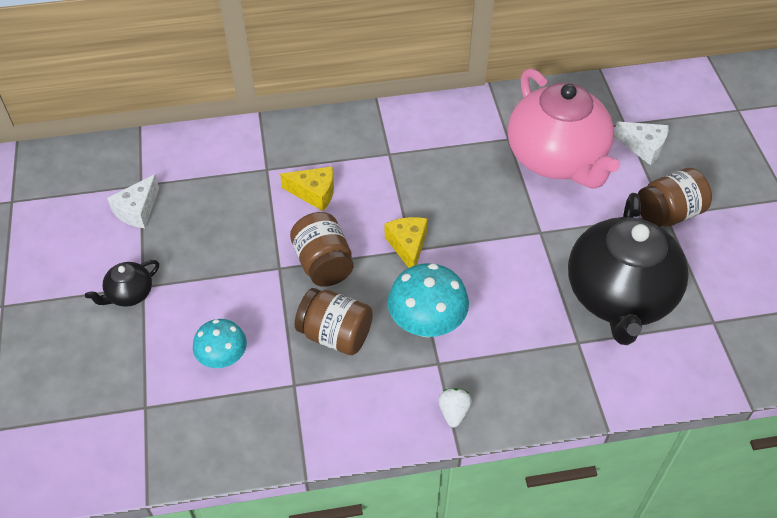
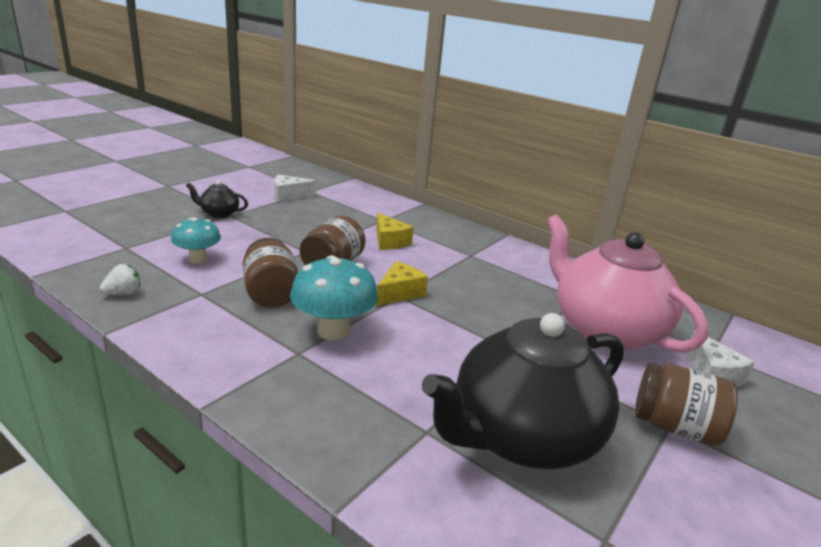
camera: 45 degrees right, 25 degrees down
(453, 412) = (250, 383): white strawberry -> white strawberry (123, 293)
(557, 159) = (604, 329): pink teapot -> pink teapot turned 120 degrees clockwise

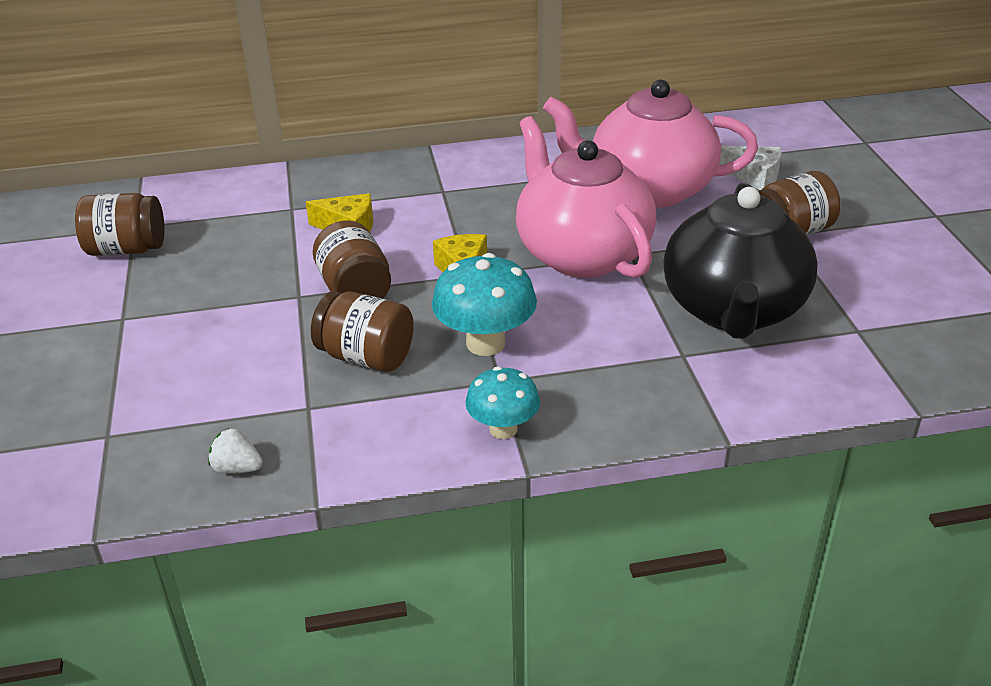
camera: 45 degrees left, 10 degrees up
(123, 293) = (237, 468): white strawberry -> white strawberry turned 75 degrees counterclockwise
(198, 259) = (217, 384): turquoise mushroom -> turquoise mushroom (503, 429)
(219, 214) = (104, 326): black teapot -> none
(289, 196) = (127, 249): white cheese -> brown jar
(484, 330) = (581, 254): none -> pink teapot

